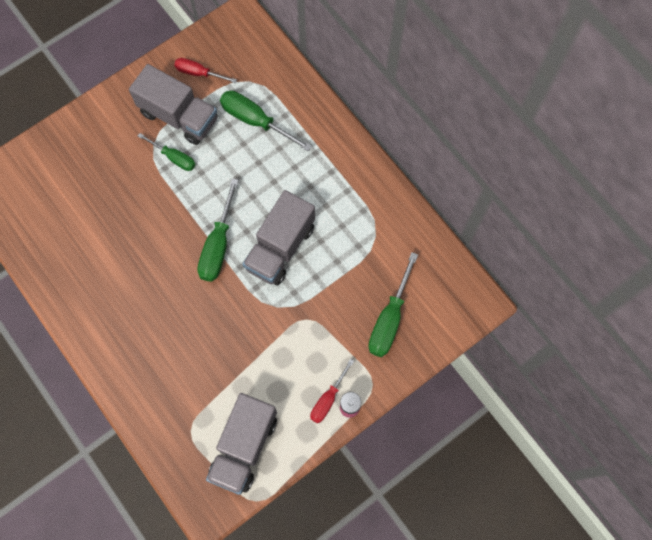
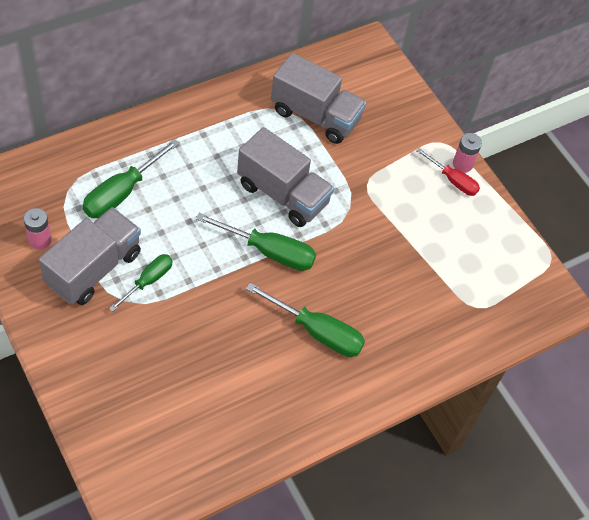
camera: 90 degrees left, 15 degrees down
(198, 73) = (40, 240): red screwdriver -> pink battery
(244, 447) = (496, 260): grey truck -> grey truck (315, 115)
(389, 320) = (377, 116): green screwdriver -> green screwdriver (318, 332)

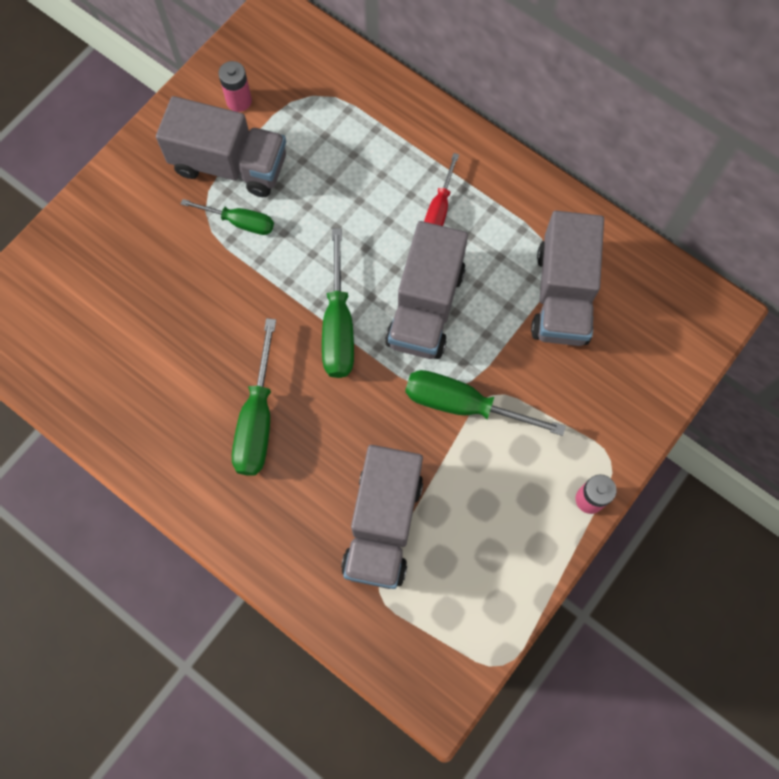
camera: 75 degrees right, 15 degrees up
(121, 193) = (337, 145): green screwdriver -> green screwdriver (462, 404)
(431, 285) = (383, 525): none -> grey truck
(453, 181) = (556, 497): red screwdriver -> red screwdriver (438, 210)

